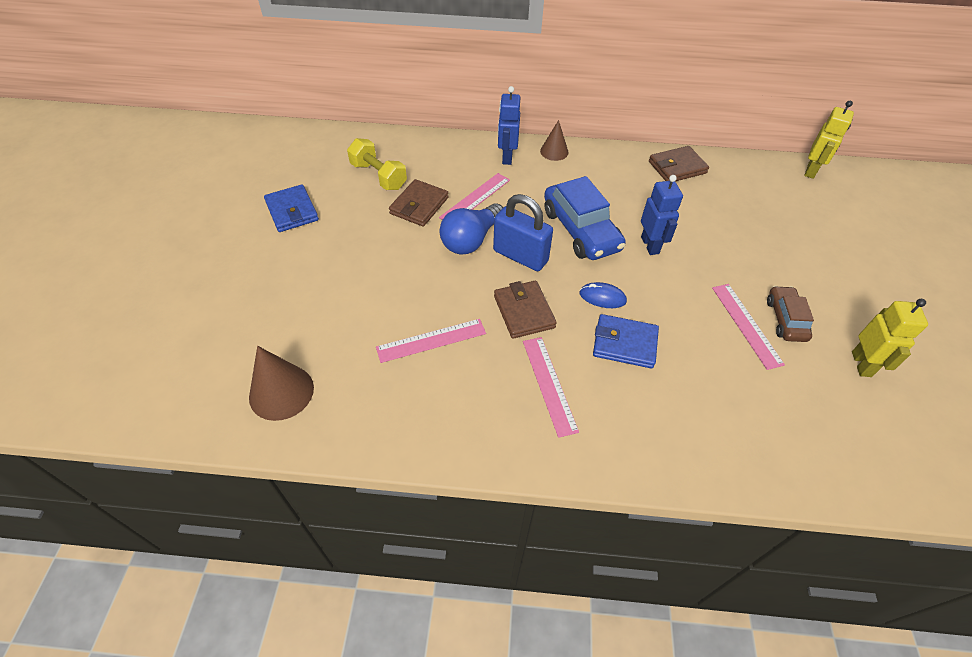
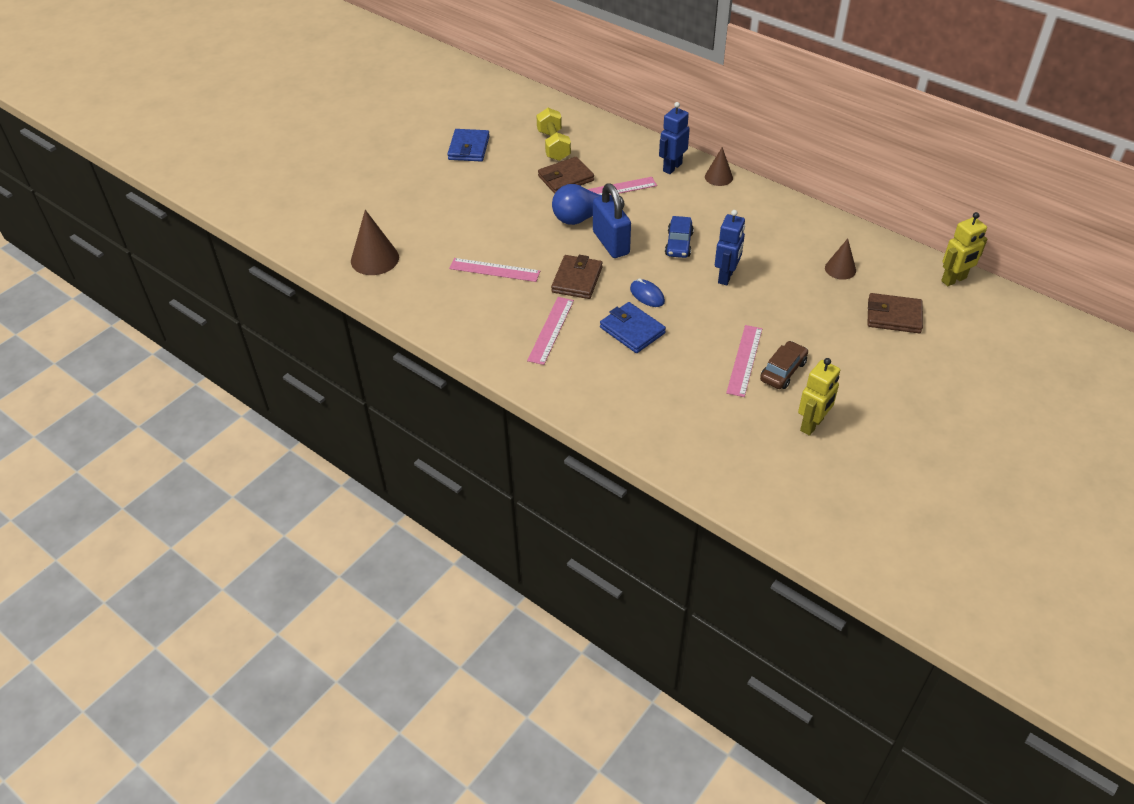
camera: 35 degrees right, 5 degrees down
(581, 230) = (679, 244): blue car -> blue car, size x0.57
(677, 167) = (820, 229): brown wallet -> brown wallet (893, 316)
(727, 197) = (840, 269): none -> brown cone

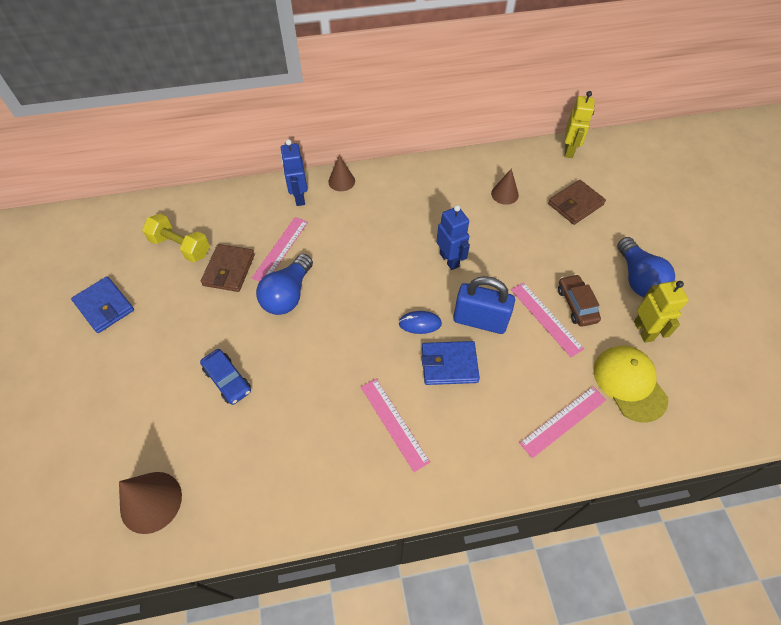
camera: 50 degrees left, 10 degrees up
(494, 270) = (278, 409): pink ruler -> pink ruler (563, 421)
(577, 280) = (354, 356): brown wallet -> none
(611, 243) = (337, 300): blue padlock -> blue padlock (480, 321)
(679, 244) = (385, 259): blue car -> blue car (227, 380)
(746, 440) = (629, 383): none -> yellow cap
(865, 395) = (637, 278): none -> blue light bulb

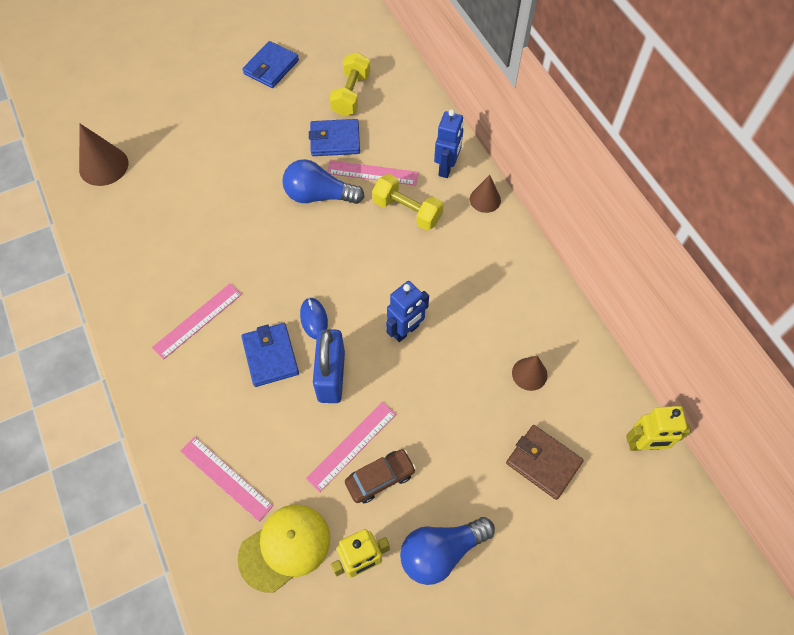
camera: 75 degrees right, 5 degrees up
(227, 380) = (217, 179): blue car -> none
(229, 270) = (335, 140): brown wallet -> blue wallet
(299, 197) = (446, 168): blue robot -> blue robot turned 135 degrees clockwise
(332, 233) = (407, 211): none -> yellow dumbbell

